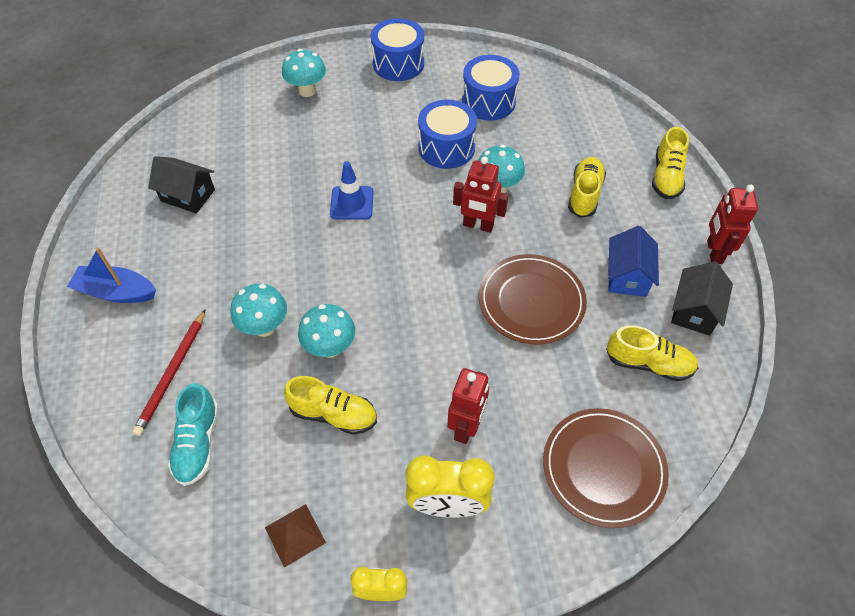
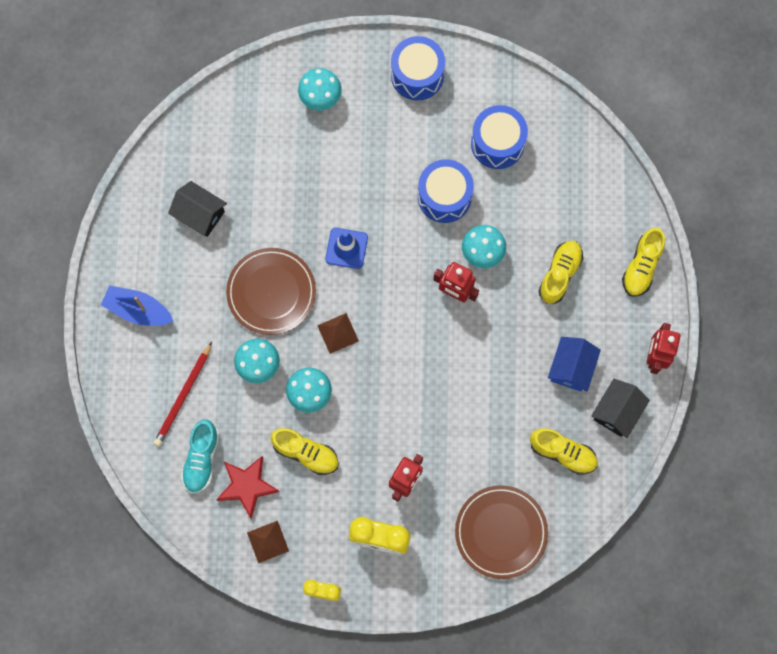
camera: 10 degrees right, 20 degrees up
(260, 466) = (247, 486): none -> red star
(354, 281) = (338, 333): none -> brown pyramid
(531, 301) = (483, 379): brown plate -> brown plate (271, 292)

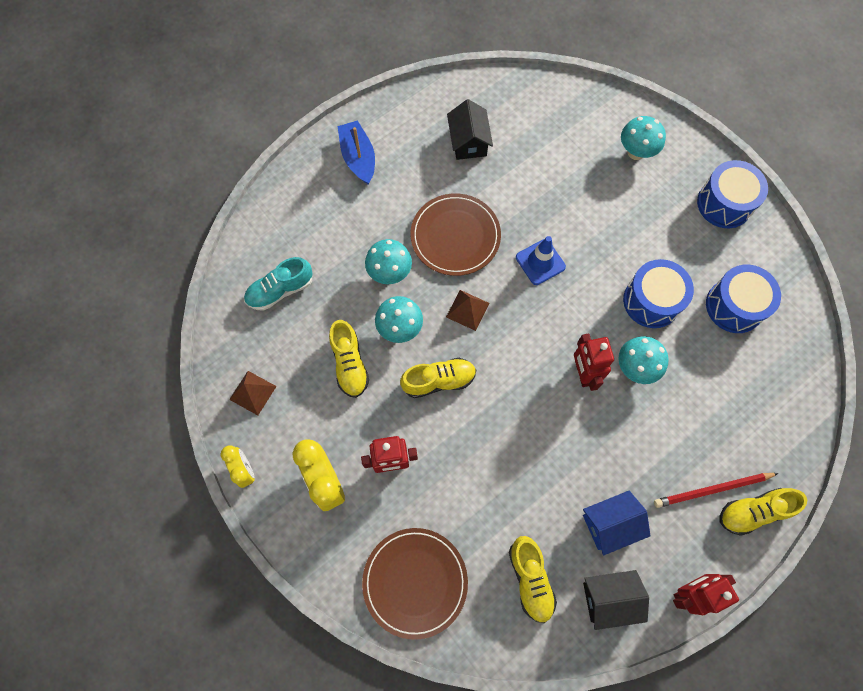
camera: 50 degrees right, 5 degrees down
(183, 396) = (319, 239): red pencil -> red pencil (712, 490)
(247, 486) = (286, 341): red star -> none
(559, 274) = (679, 446): yellow shoe -> yellow shoe (438, 380)

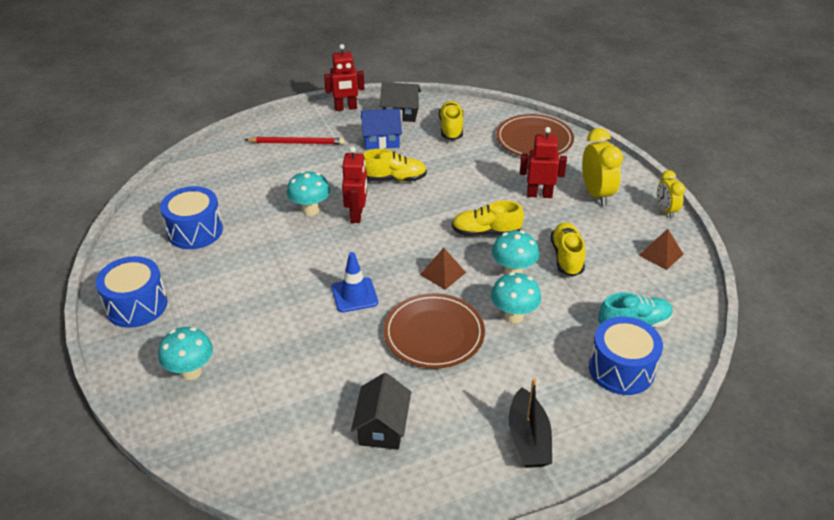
camera: 165 degrees left, 30 degrees down
(358, 158) = (528, 439): blue boat -> black boat
(651, 301) = (266, 247): blue drum -> blue drum (621, 369)
(753, 512) = (276, 130): yellow shoe -> yellow shoe (394, 179)

